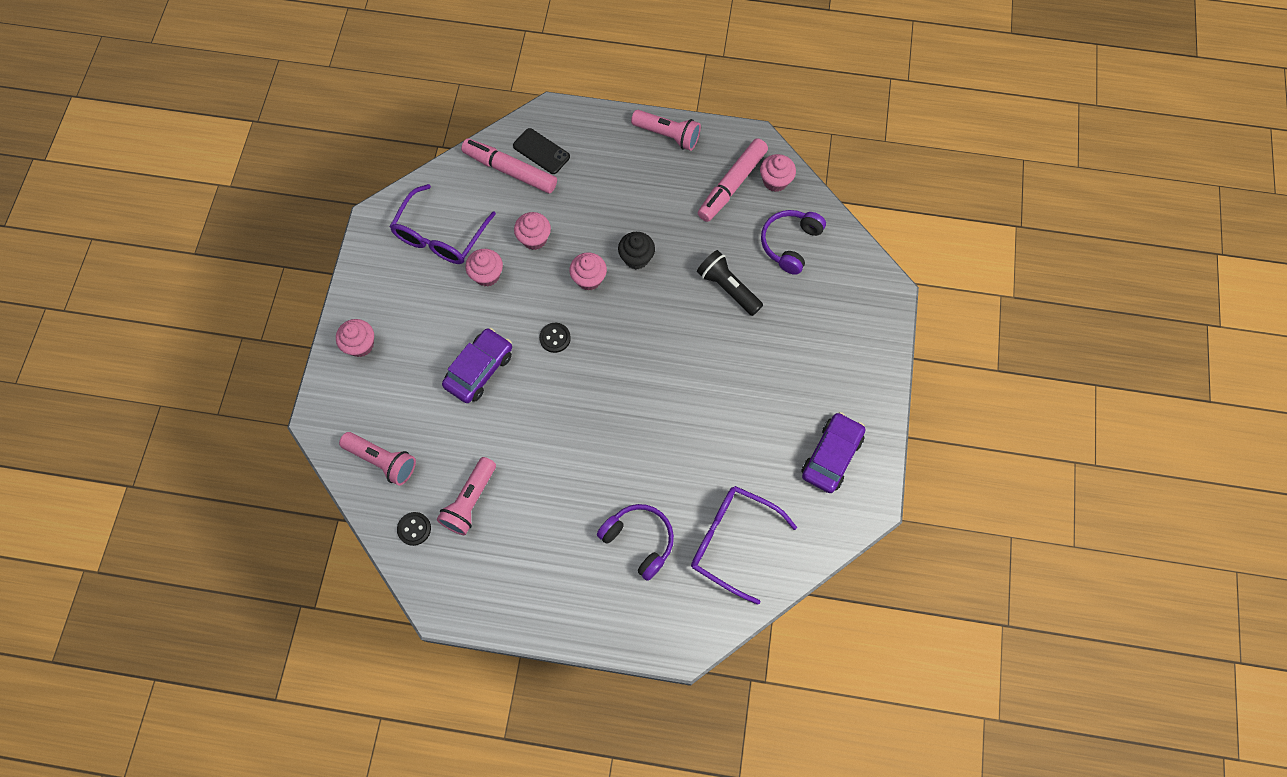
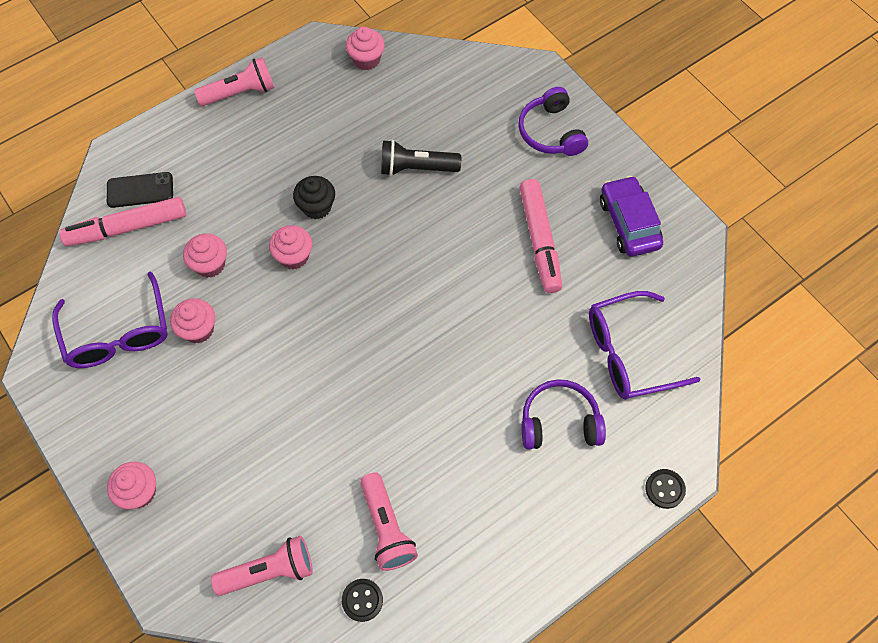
camera: 45 degrees left, 5 degrees down
(479, 369) = (276, 412): purple car -> none
(555, 338) = (315, 328): black button -> black button (664, 489)
(732, 185) = (335, 89): pink marker -> pink marker (539, 240)
(790, 244) = (428, 96): purple headphones -> purple headphones (551, 132)

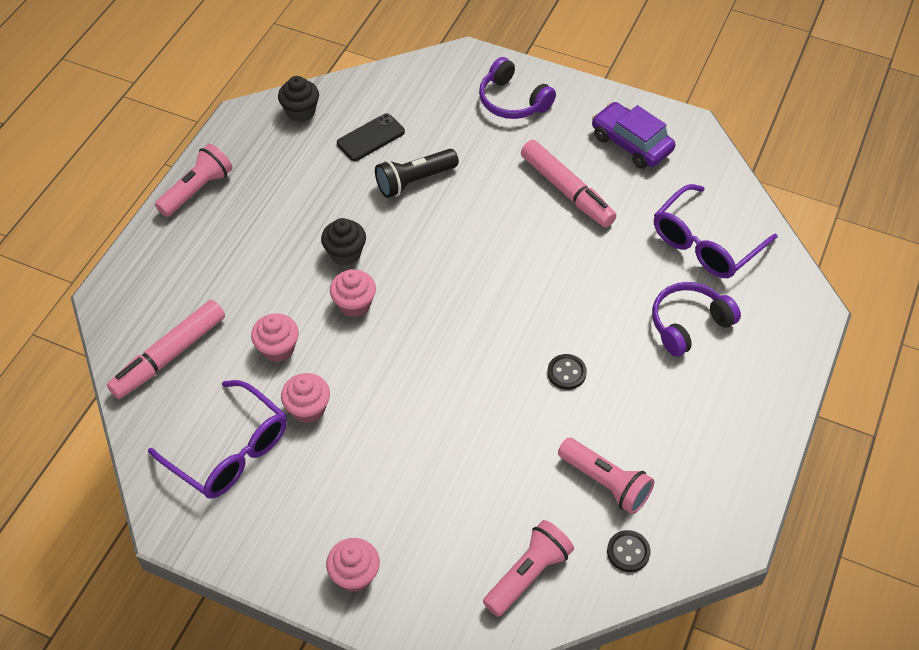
camera: 30 degrees left, 10 degrees down
(140, 190) = (157, 317): black phone -> black phone (370, 137)
(366, 60) = (301, 112): pink cupcake -> black cupcake
(664, 489) = (810, 332): black button -> black button (566, 373)

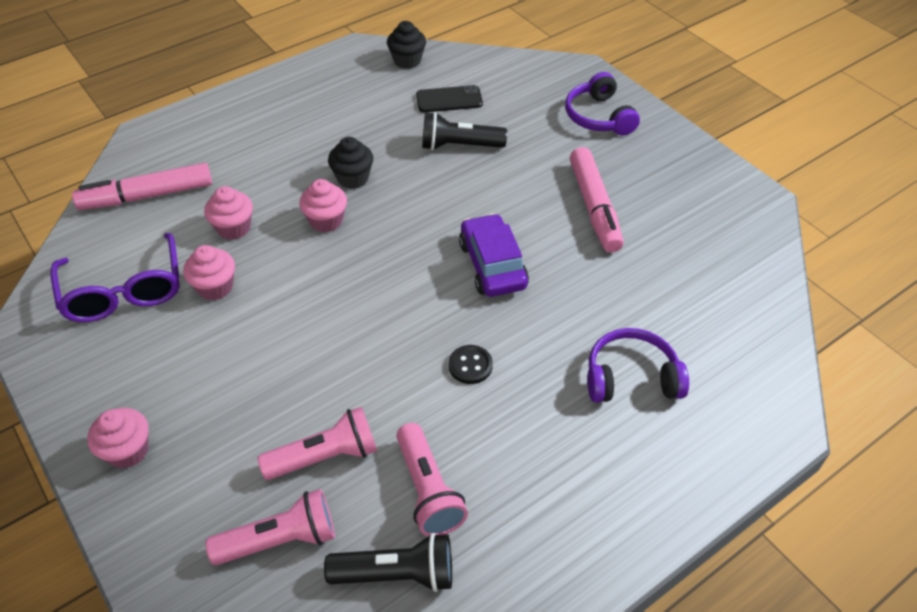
camera: 30 degrees right, 5 degrees down
(197, 190) = (277, 86): pink flashlight -> pink flashlight (325, 456)
(628, 552) = (397, 574): black button -> black flashlight
(631, 143) = (689, 192): purple car -> purple car (492, 265)
(706, 243) = (704, 310): purple glasses -> none

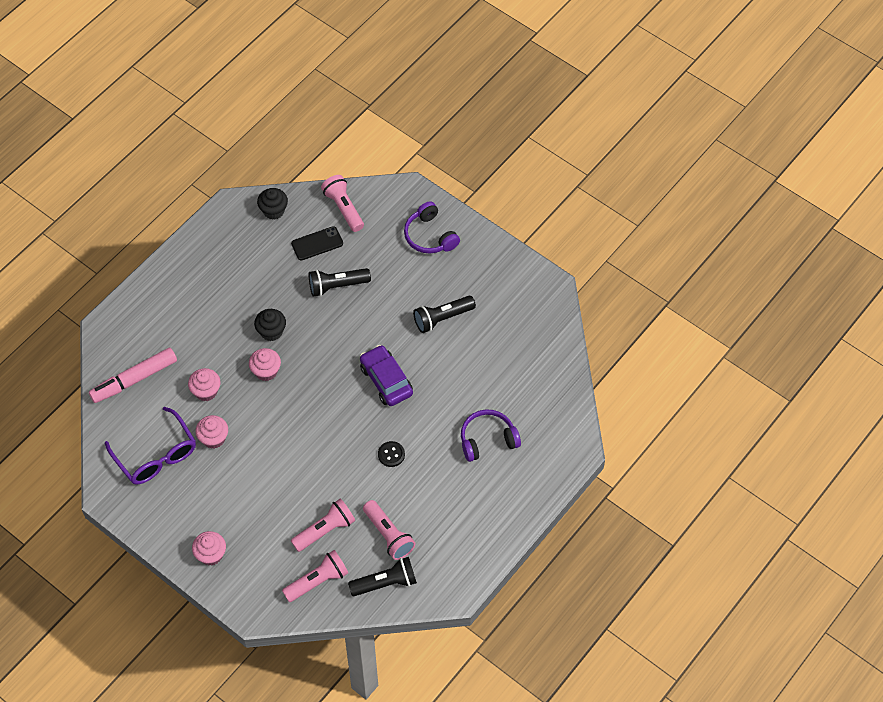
camera: 15 degrees left, 10 degrees up
(495, 72) = (343, 208): none -> pink flashlight
(594, 207) = (442, 318): pink marker -> black flashlight

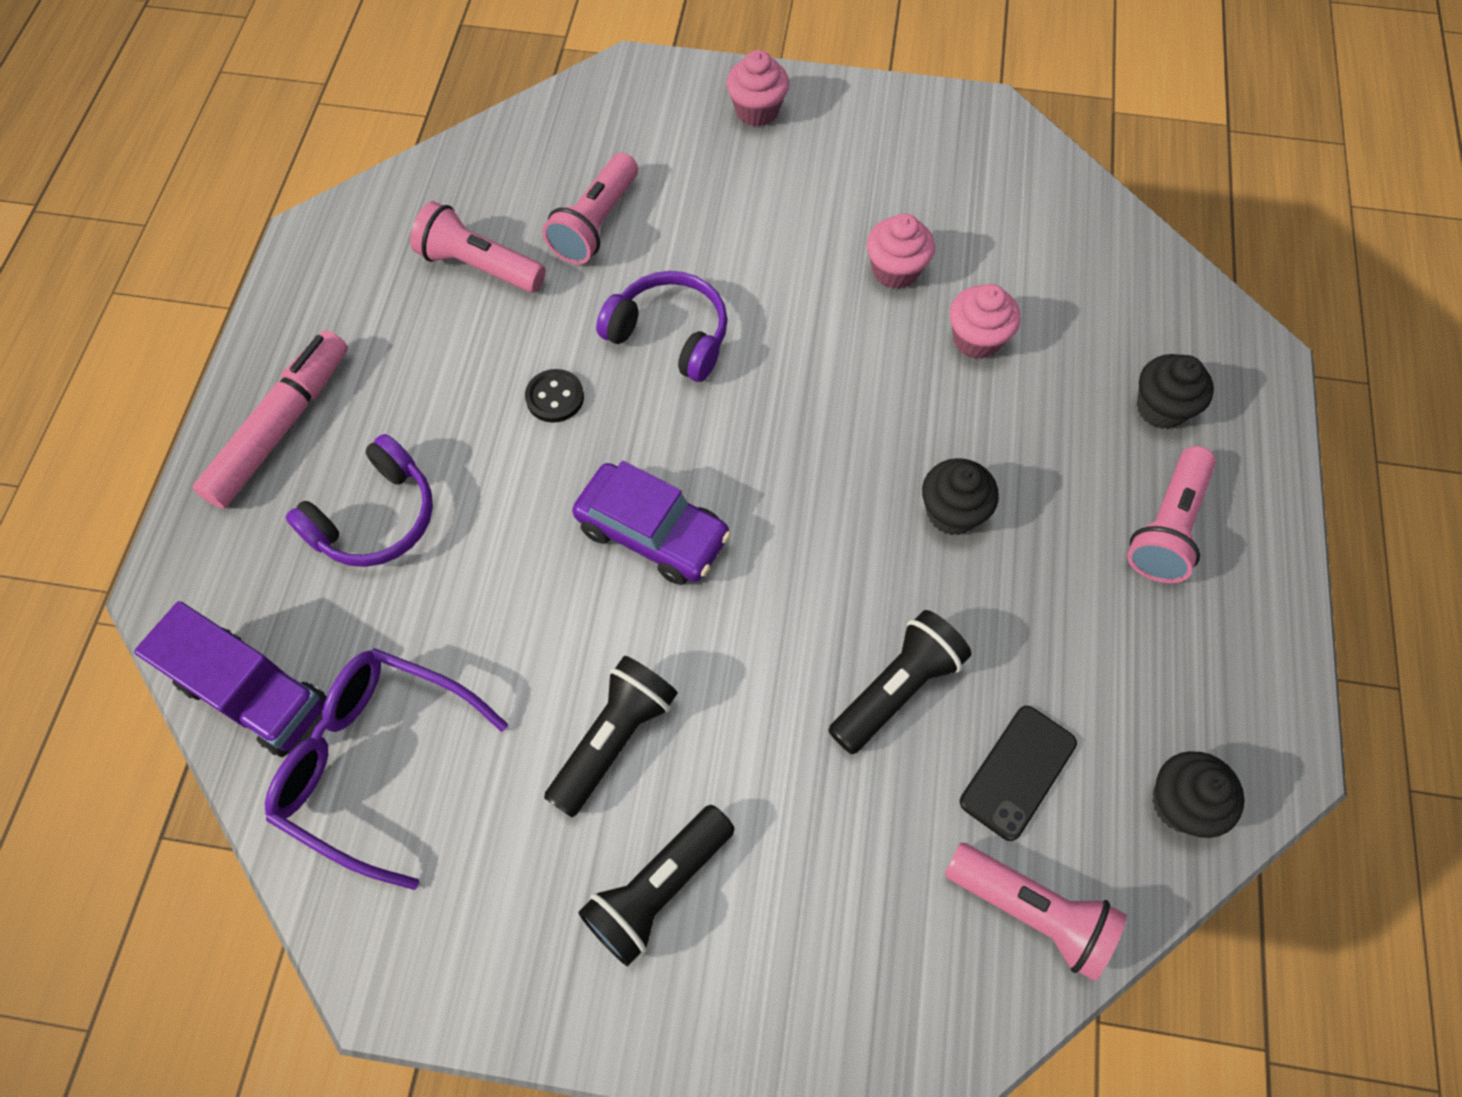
camera: 150 degrees right, 5 degrees up
(134, 379) = (1117, 297): pink marker -> pink marker (280, 427)
(156, 455) = (967, 201): purple glasses -> purple glasses (377, 762)
(161, 328) = (1161, 408): none -> black cupcake
(266, 371) = (899, 430): pink cupcake -> none
(318, 581) = (558, 151): pink flashlight -> pink flashlight (1166, 527)
(385, 583) = (442, 197): black flashlight -> black flashlight (658, 888)
(430, 236) = (772, 954): purple headphones -> purple headphones (670, 335)
(560, 395) = (254, 694): none -> purple truck

